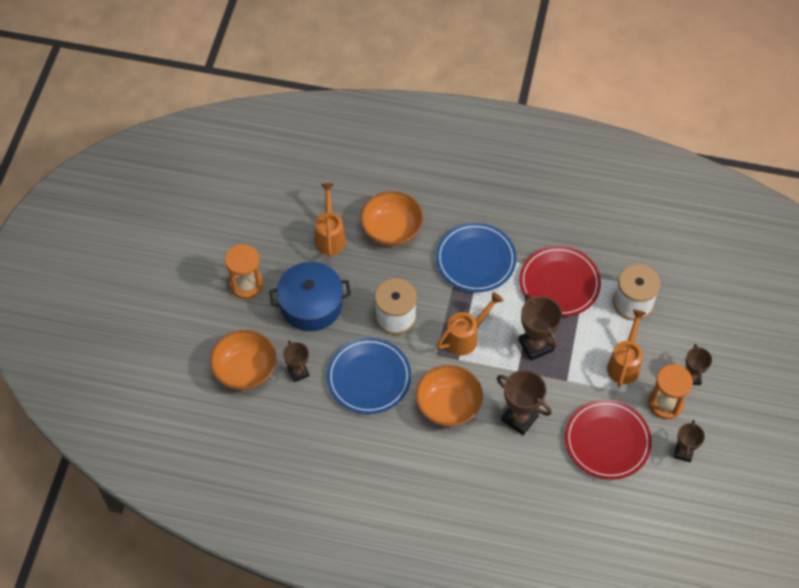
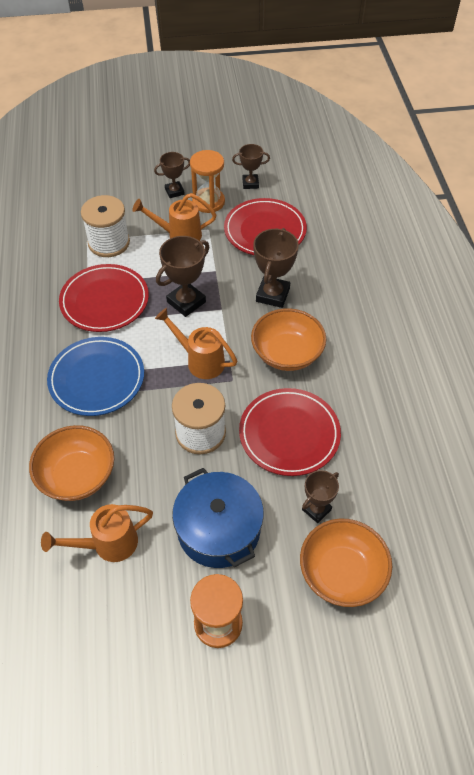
camera: 110 degrees left, 5 degrees down
(369, 378) = (289, 434): blue plate -> red plate

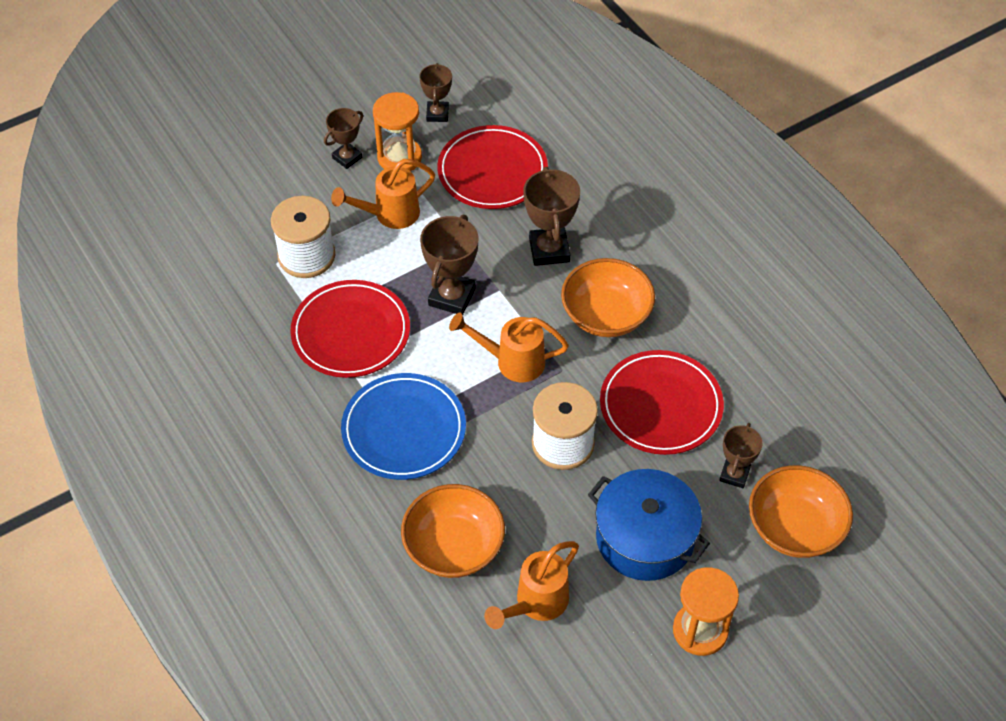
camera: 25 degrees left, 0 degrees up
(250, 183) = (437, 114): brown trophy -> brown trophy turned 60 degrees counterclockwise

